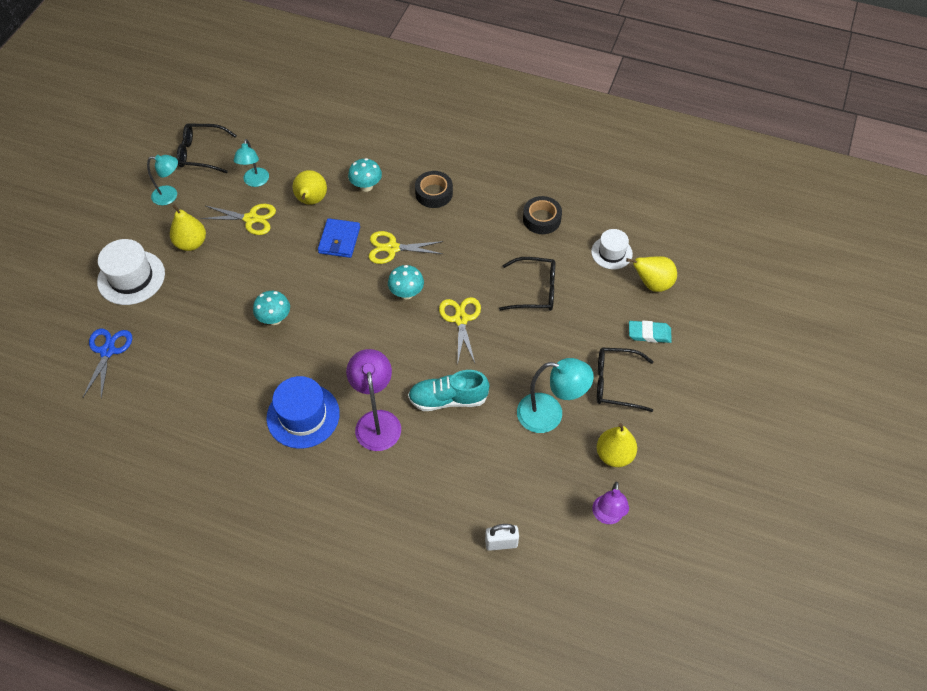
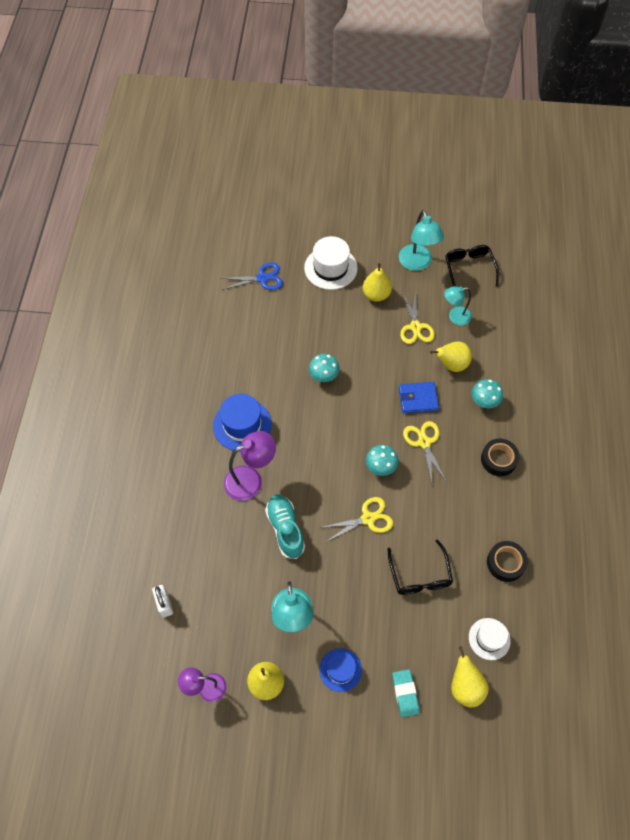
camera: 75 degrees right, 5 degrees up
(170, 195) = (417, 263): turquoise lamp -> turquoise lamp, size x1.53
(615, 383) = (340, 670): black glasses -> blue hat

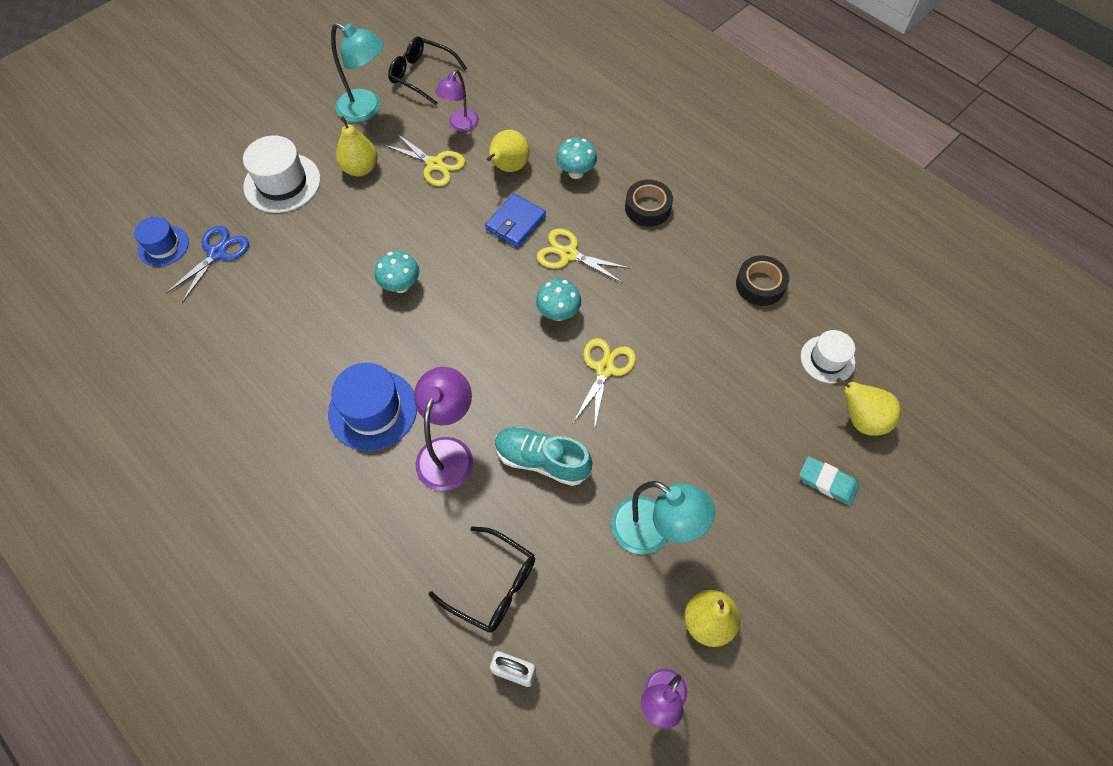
camera: 50 degrees left, 0 degrees up
(340, 670) = (753, 528): blue hat -> blue hat (163, 246)
(420, 576) = (711, 370): black glasses -> black glasses (494, 586)
(455, 317) = (460, 125): turquoise lamp -> purple lamp

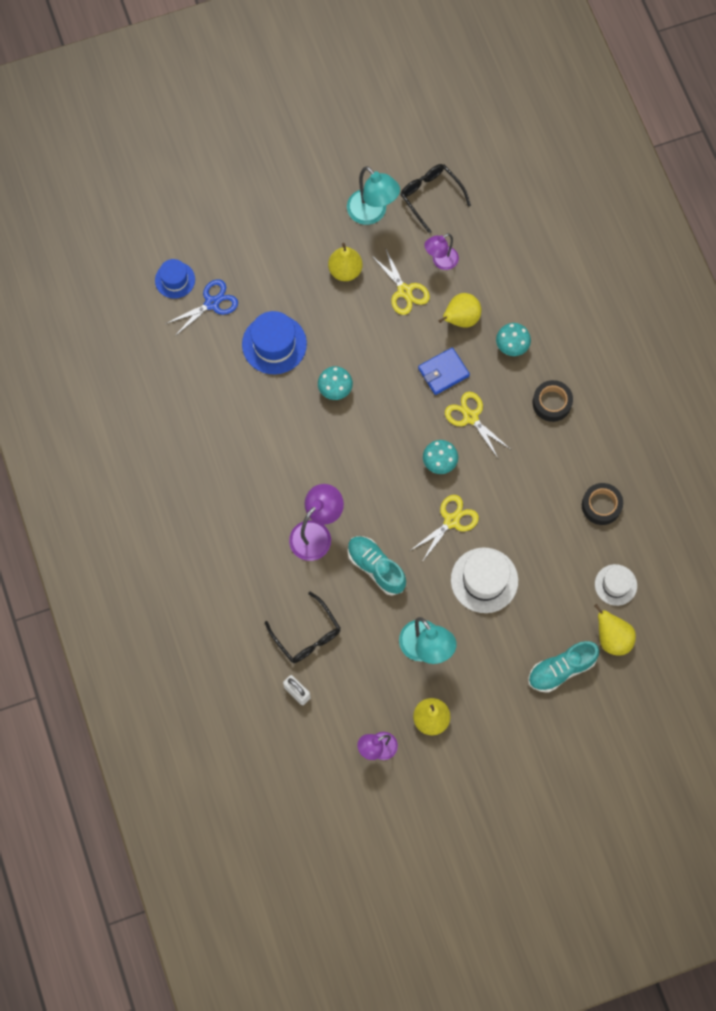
camera: 25 degrees right, 10 degrees up
(282, 183) = (280, 259): white hat -> white hat (484, 580)
(373, 410) = (277, 480): blue hat -> blue hat (274, 344)
(827, 482) = (561, 669): turquoise eraser -> turquoise shoe

